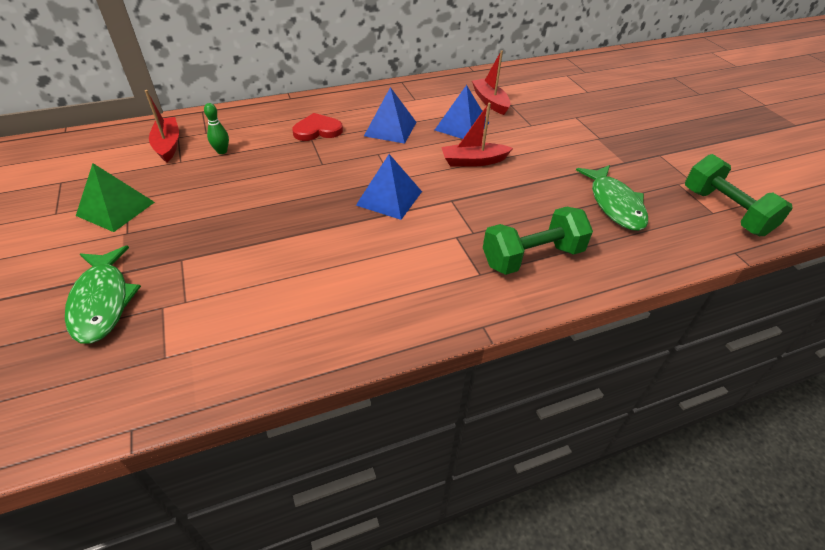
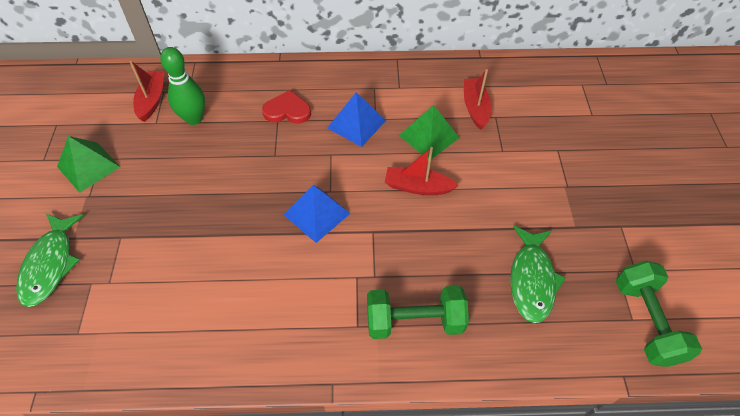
camera: 20 degrees right, 10 degrees up
(222, 151) = (194, 118): green bowling pin -> green bowling pin, size x1.84
(462, 126) = (429, 136): blue pyramid -> green pyramid

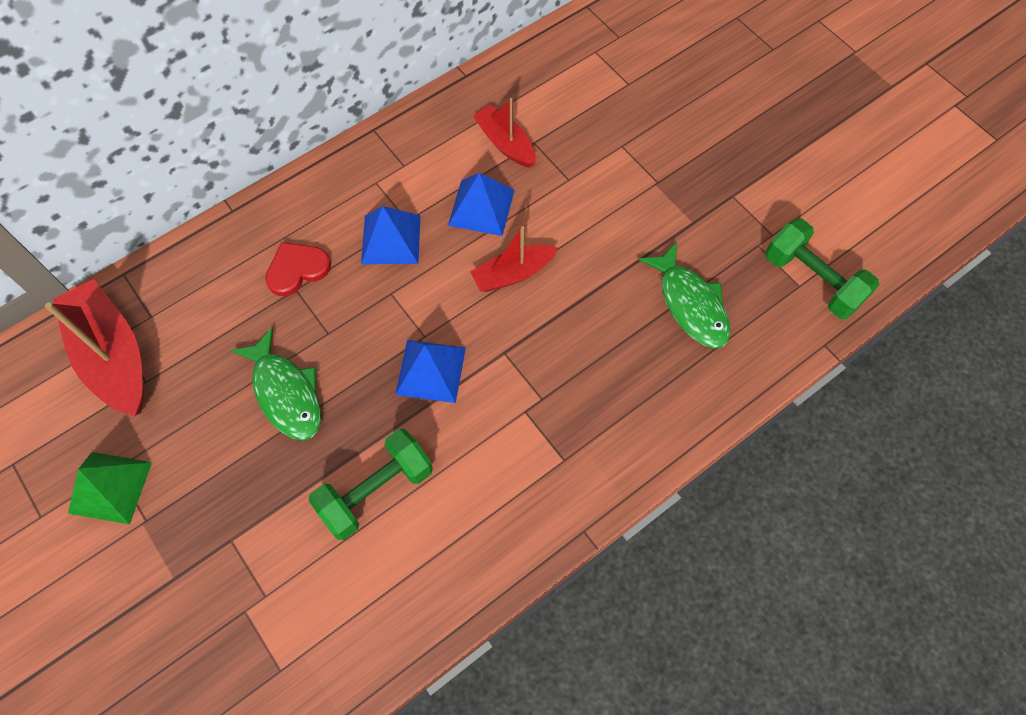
camera: 35 degrees left, 10 degrees up
(51, 264) = (176, 624): green fish -> green fish (286, 393)
(152, 100) = (113, 356): red boat -> red boat, size x1.69
(194, 118) = (190, 347): green bowling pin -> none
(414, 321) = (614, 418): green dumbbell -> green dumbbell (376, 491)
(429, 136) = (481, 207): green pyramid -> blue pyramid

